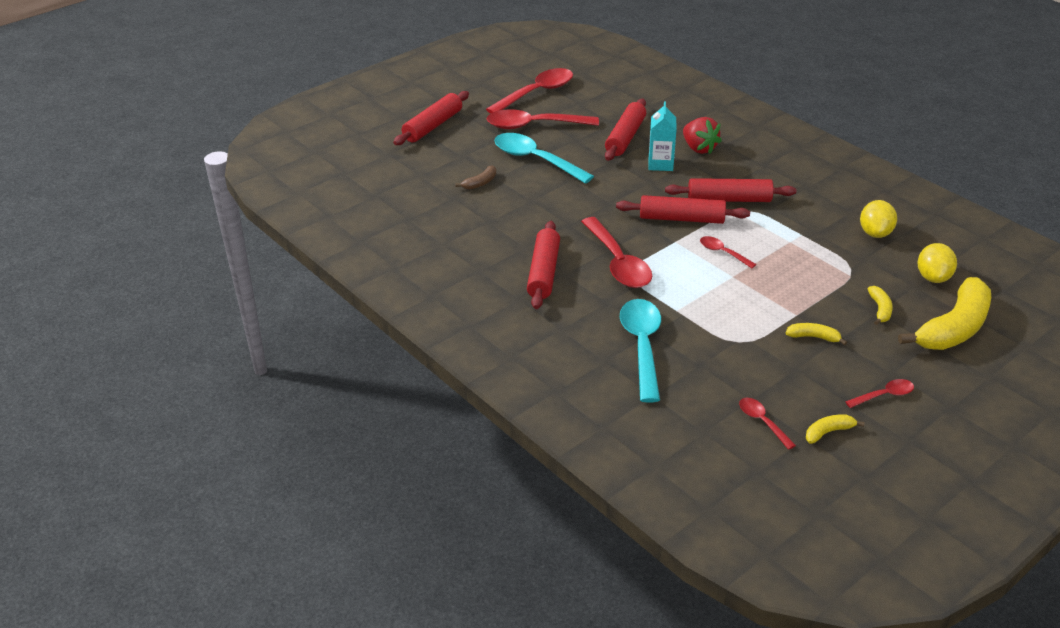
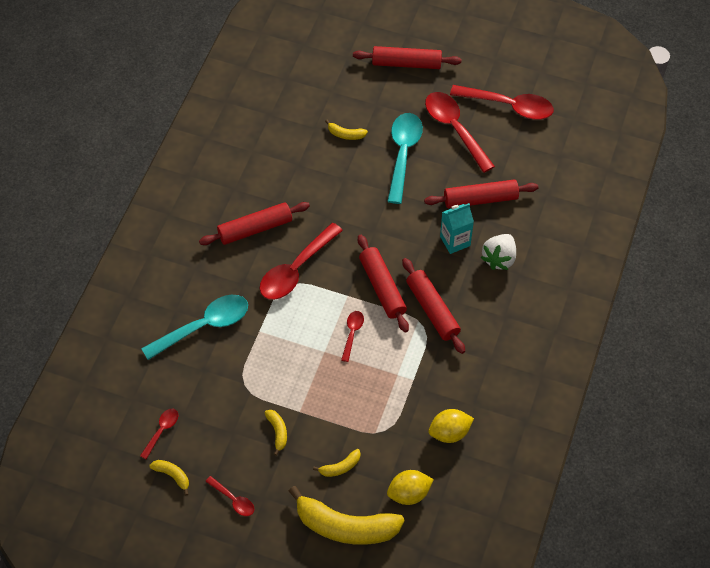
camera: 60 degrees right, 20 degrees up
(480, 183) = (345, 134): brown banana -> yellow banana
(699, 148) = (499, 259): red strawberry -> white strawberry

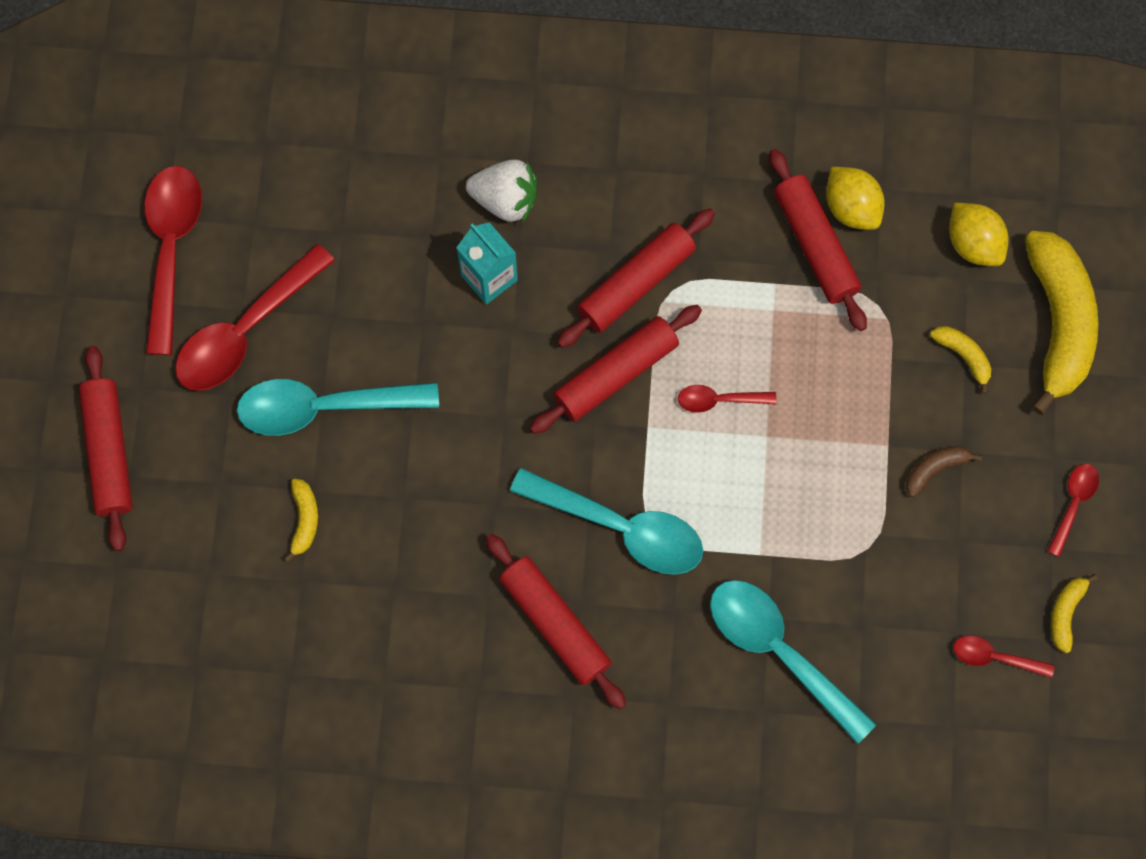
camera: 105 degrees left, 15 degrees up
(278, 432) = (935, 469): yellow banana -> brown banana
(296, 270) = (621, 527): red spoon -> turquoise spoon
(480, 199) = (390, 255): red rolling pin -> red rolling pin (815, 245)

